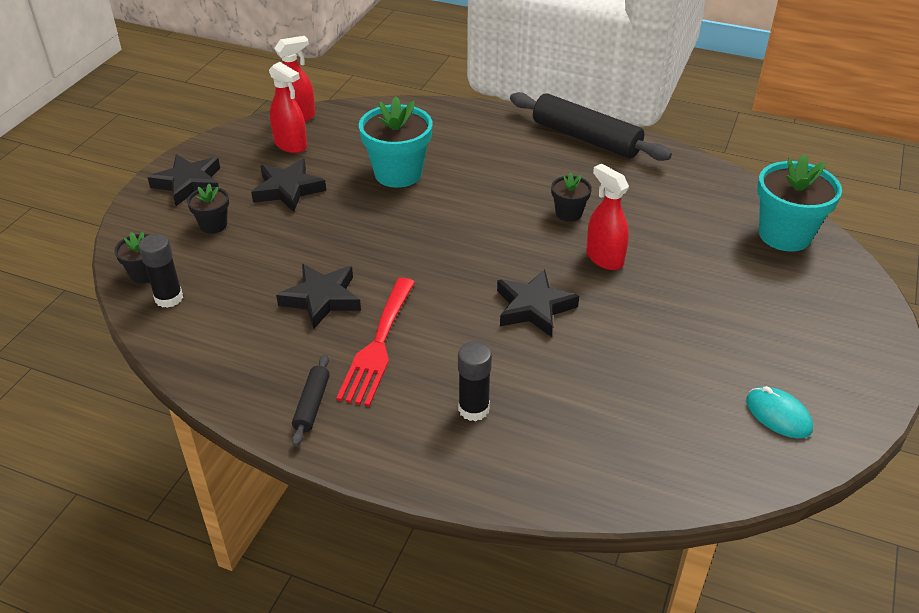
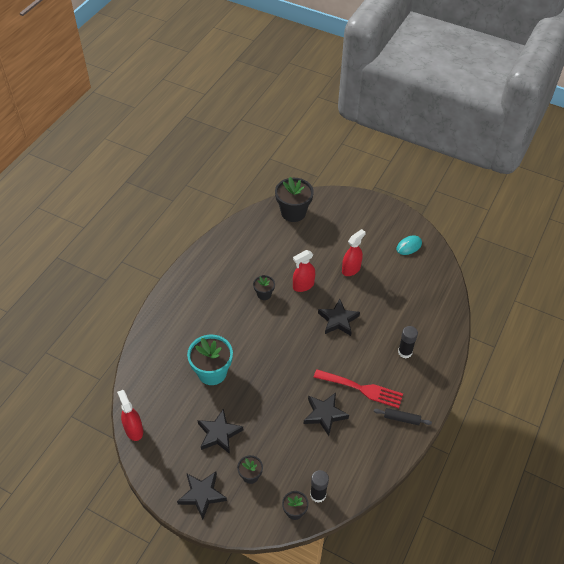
camera: 85 degrees left, 10 degrees up
(291, 145) = (167, 433): red spray bottle -> red spray bottle (351, 269)
(586, 138) = (193, 274): black rolling pin -> none
(784, 235) = (293, 212): turquoise flower pot -> black flower pot

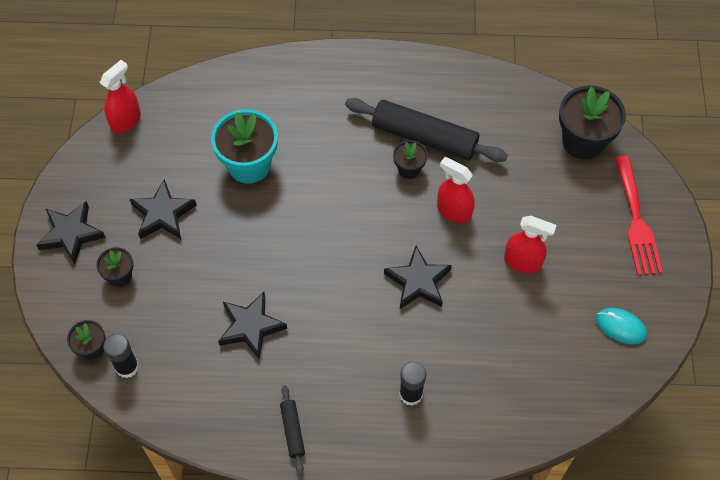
camera: 65 degrees right, 10 degrees up
(247, 278) = (424, 137): none -> black rolling pin
(362, 389) = (316, 359): red fork -> red fork (636, 221)

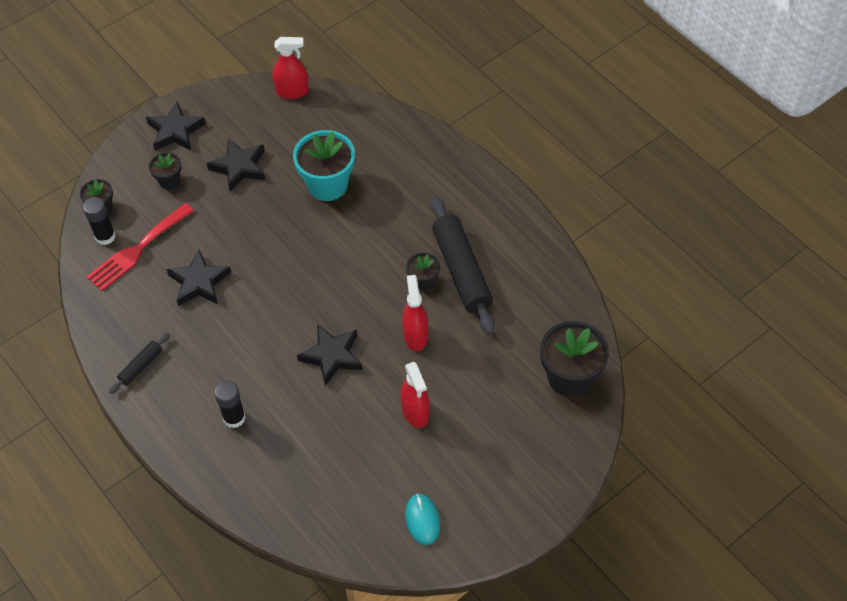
camera: 50 degrees right, 5 degrees down
(636, 221) = (532, 466): red fork -> red fork (137, 250)

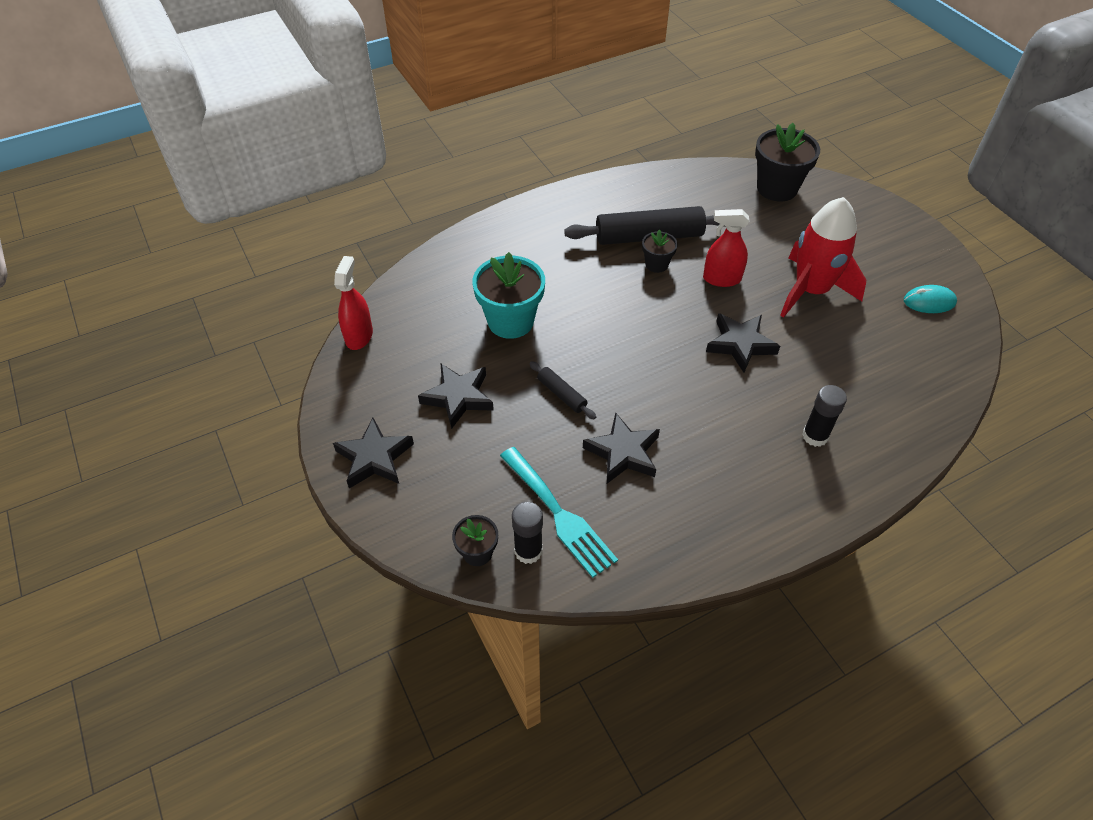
camera: 80 degrees left, 5 degrees down
(137, 250) = (559, 515): red fork -> turquoise fork
(141, 366) = (739, 523): black rolling pin -> black rolling pin (561, 394)
(169, 181) = (456, 471): black flower pot -> none
(415, 412) = (811, 291): red spray bottle -> red rocket

